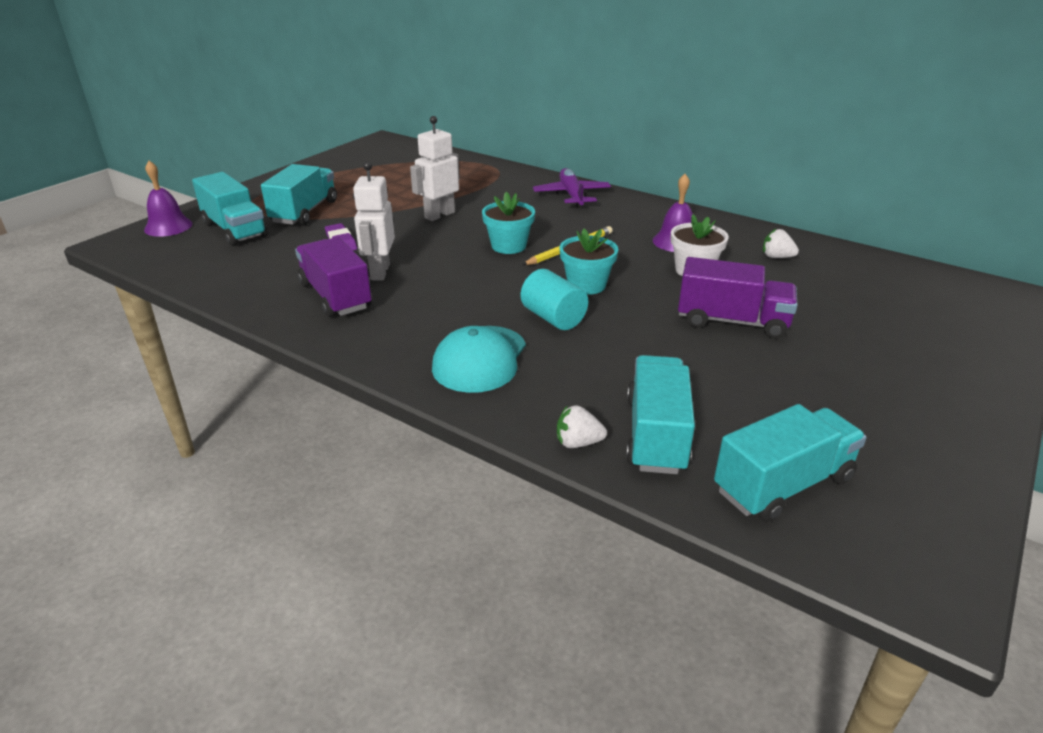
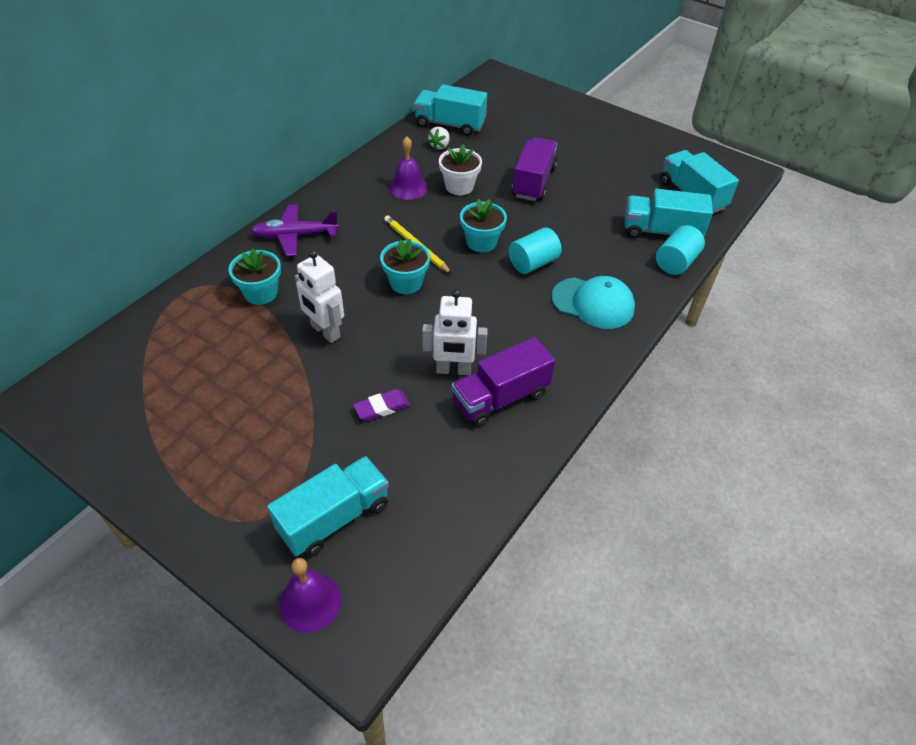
camera: 90 degrees left, 15 degrees up
(304, 212) = (291, 453): turquoise truck -> turquoise truck (450, 124)
(489, 189) = (261, 293): none -> turquoise flower pot
(578, 443) = (676, 262): white strawberry -> turquoise cylinder

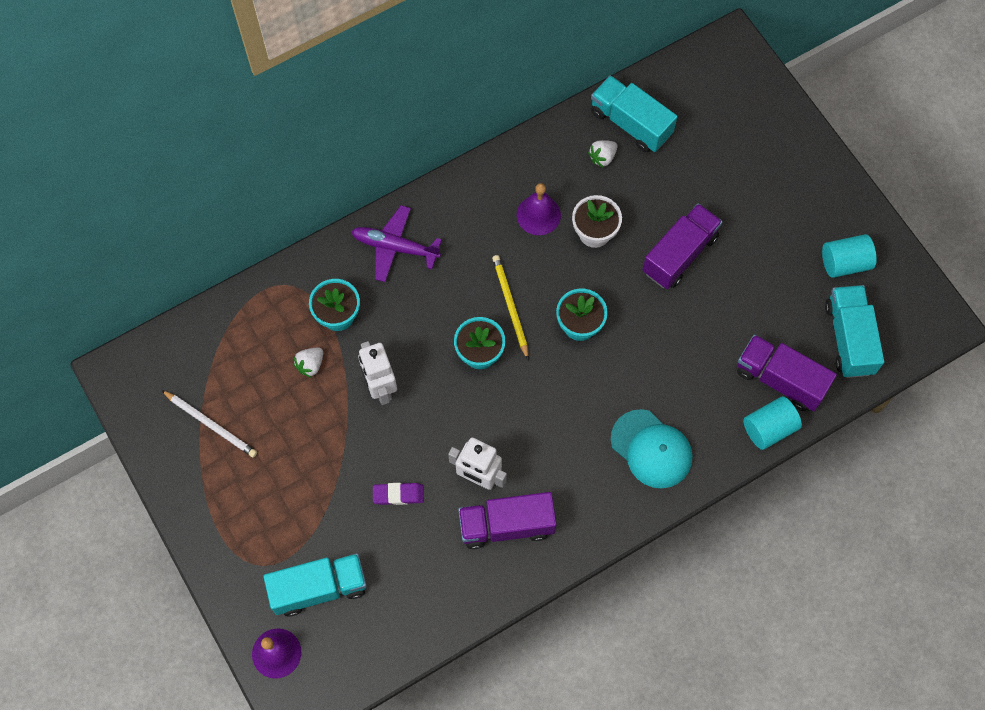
camera: 25 degrees right, 20 degrees up
(158, 411) = (211, 424): none -> white pencil
(248, 335) = (310, 365): none -> white strawberry
(533, 263) = (618, 374): turquoise cylinder -> turquoise cylinder (844, 263)
(661, 231) = (780, 379): turquoise truck -> purple truck

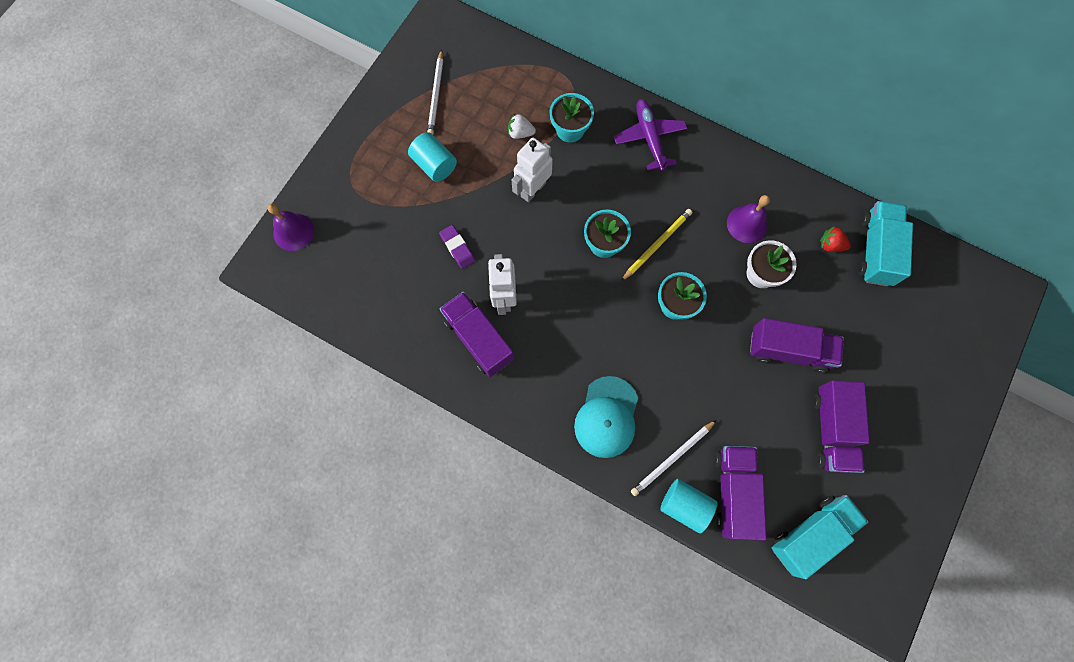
camera: 60 degrees right, 5 degrees up
(319, 588) = (356, 233): turquoise truck -> none
(602, 157) = (830, 245): white strawberry -> red strawberry
(721, 414) = (672, 458): none -> white pencil
(770, 264) = (832, 430): none -> purple truck
(844, 263) = (878, 494): turquoise cylinder -> turquoise cylinder (434, 165)

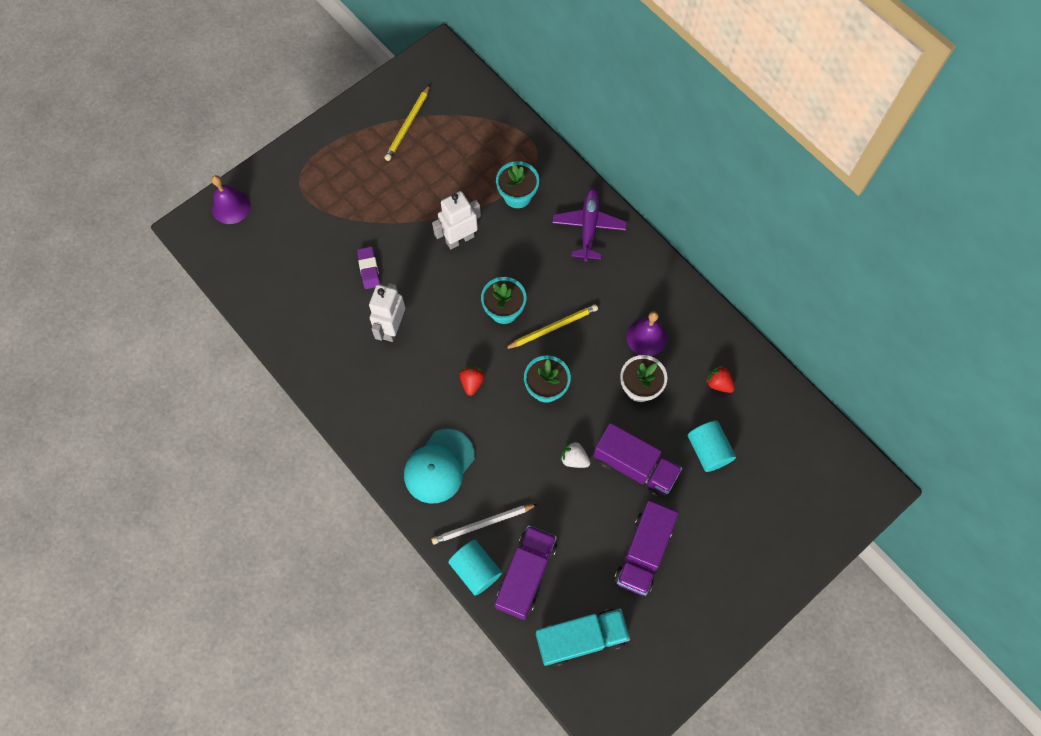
camera: 20 degrees right, 5 degrees down
(434, 165) = (380, 188): turquoise cylinder -> turquoise cylinder (708, 450)
(436, 95) = (408, 125): white pencil -> yellow pencil
(478, 339) = (353, 356): purple truck -> none
(520, 133) = (470, 184): white strawberry -> white strawberry (574, 459)
(603, 324) = (472, 382): none -> red strawberry
(876, 250) = (761, 403): turquoise truck -> none

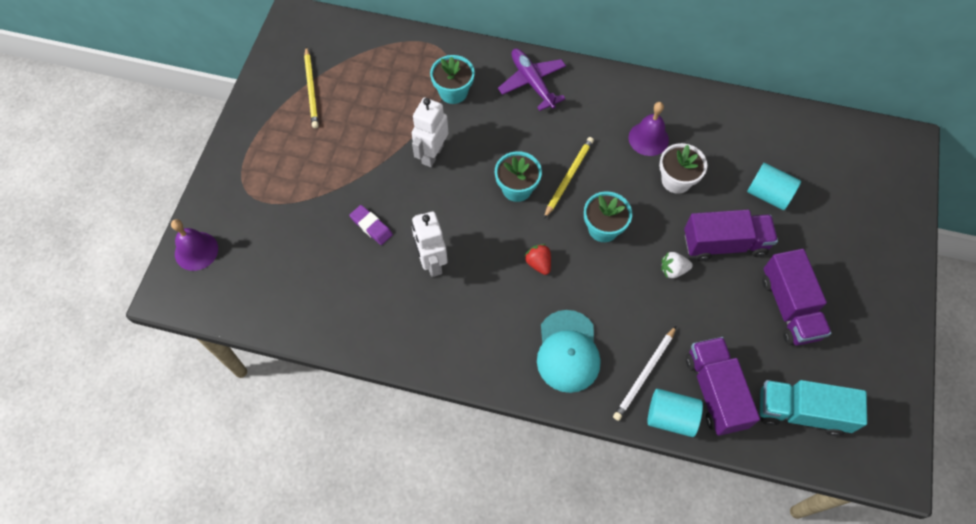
camera: 35 degrees left, 5 degrees down
(581, 638) = (801, 412): turquoise truck -> turquoise truck turned 120 degrees counterclockwise
(718, 383) = (732, 139): red strawberry -> none

